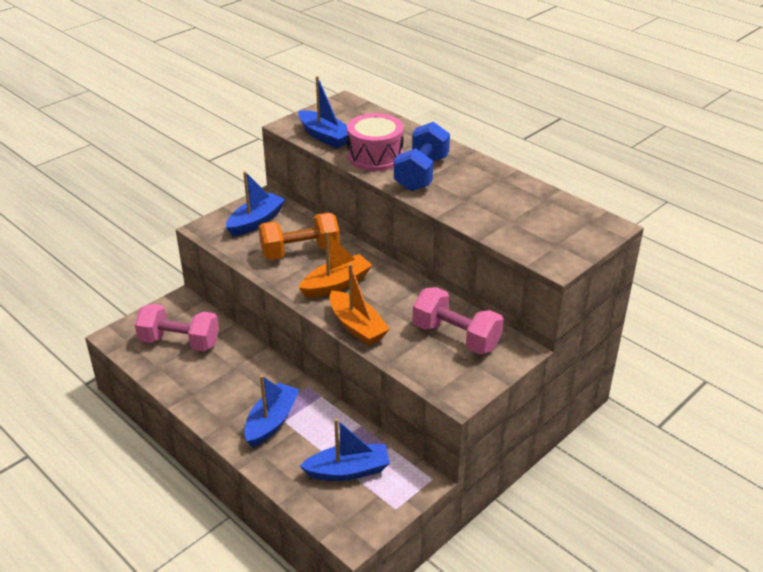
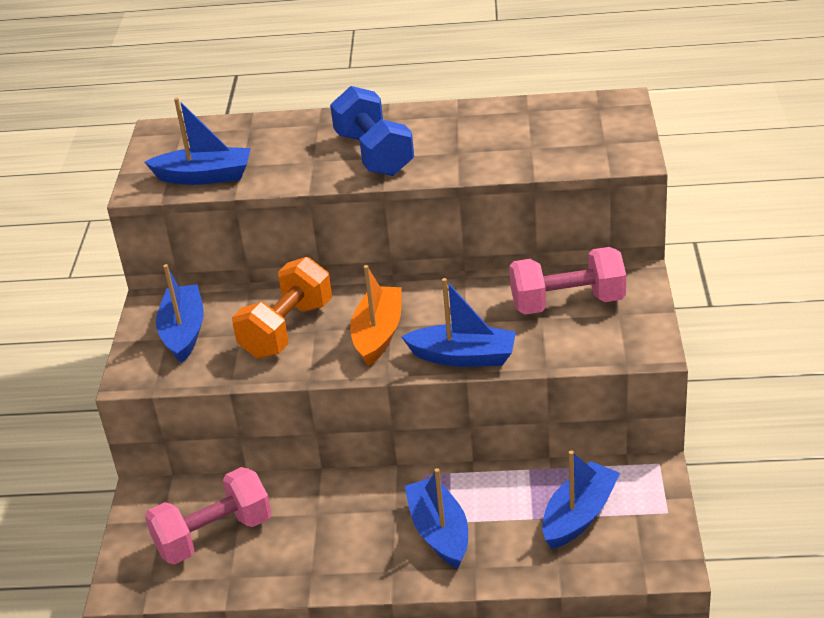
camera: 40 degrees left, 0 degrees up
(357, 326) = (463, 357): orange boat -> blue boat
(375, 156) = (296, 165): pink drum -> none

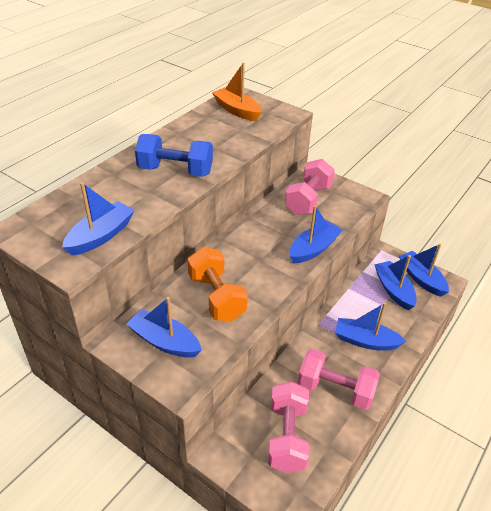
camera: 60 degrees left, 5 degrees up
(324, 543) = (335, 389): none -> pink dumbbell
(378, 334) = (262, 266): orange boat -> orange boat (237, 110)
(643, 534) = (421, 279): none -> blue boat

